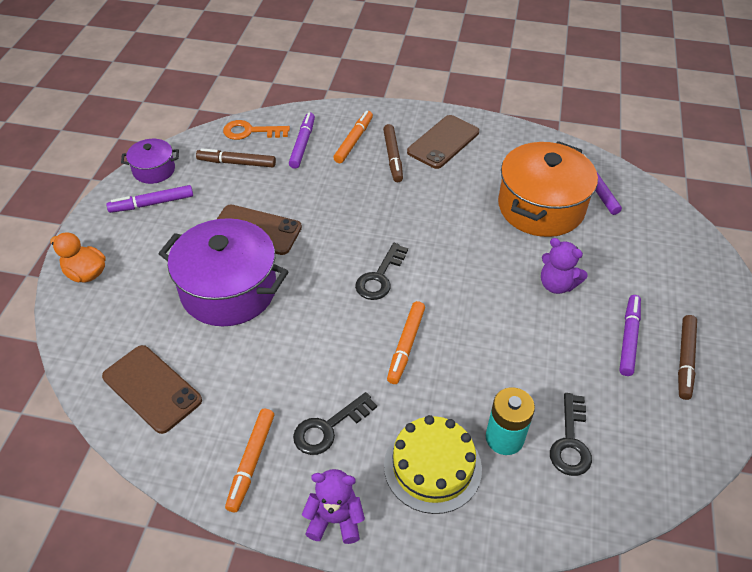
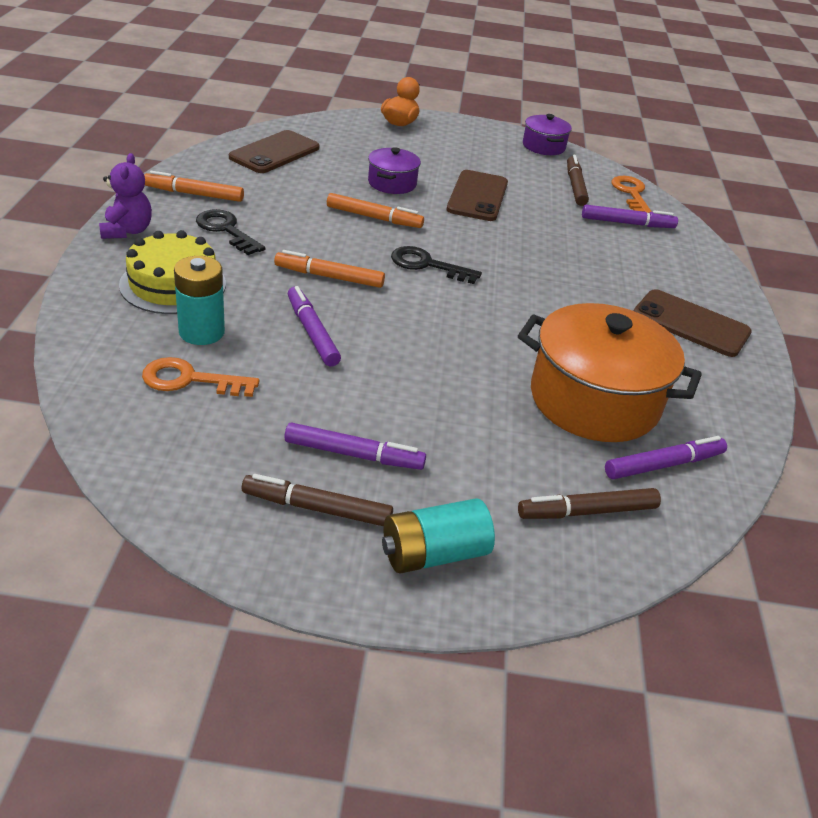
camera: 80 degrees right, 10 degrees down
(152, 203) = (496, 147): purple marker -> purple marker (312, 332)
(229, 290) = (392, 183): purple pot -> purple pot, size x0.50
(354, 141) = (653, 256): orange marker -> orange marker (374, 218)
(392, 157) = (637, 282): brown marker -> brown marker (587, 511)
(557, 285) = (443, 398): purple teddy bear -> none
(570, 442) = (190, 380): black key -> orange key
(704, 304) = (434, 554): none -> turquoise battery

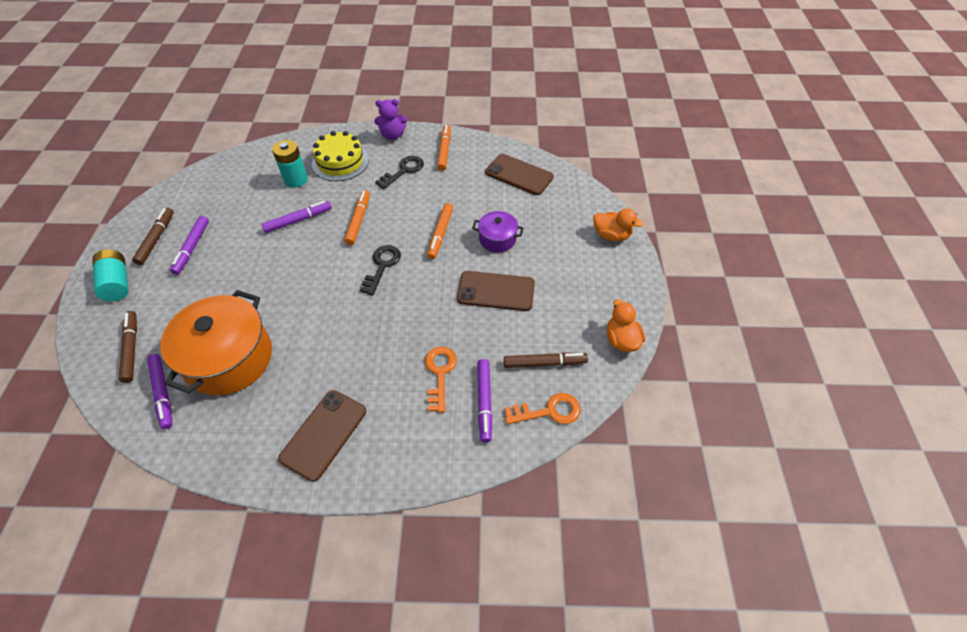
camera: 90 degrees right, 15 degrees up
(190, 380) = (255, 183): orange key -> orange key (440, 373)
(543, 146) = (621, 340): purple pot -> orange duck

